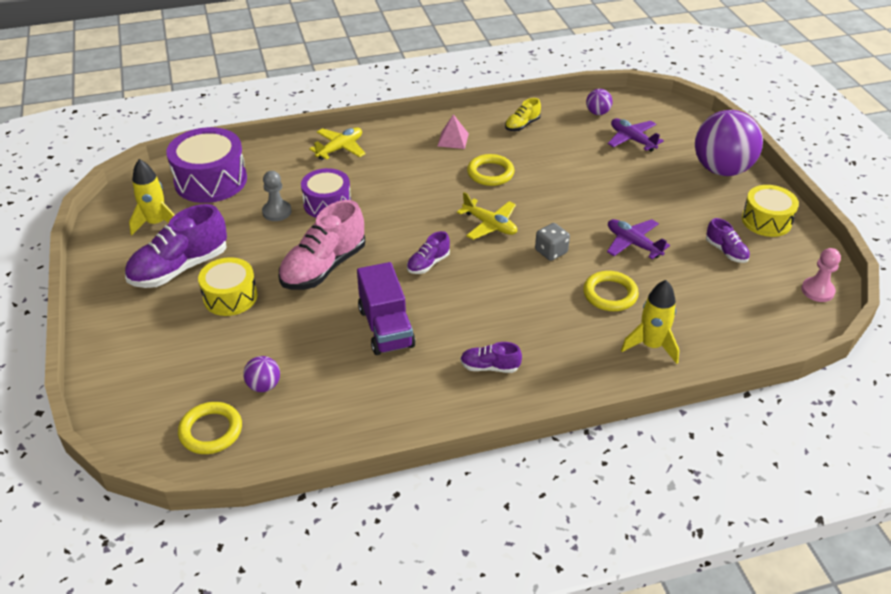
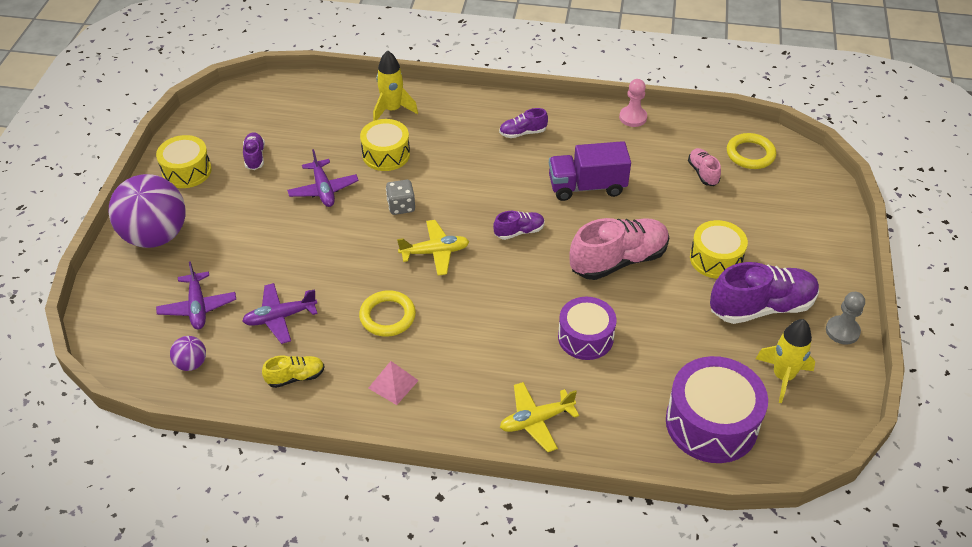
camera: 155 degrees left, 5 degrees up
(264, 385) = (703, 173): purple ball -> pink shoe
(277, 212) = (644, 345): grey pawn -> grey pawn (842, 331)
(386, 327) = (587, 186): purple truck -> purple truck turned 105 degrees counterclockwise
(490, 225) = (435, 252): yellow plane -> yellow plane turned 105 degrees clockwise
(490, 367) = (523, 133): purple shoe -> purple shoe turned 135 degrees clockwise
(568, 150) = (280, 317): none -> purple plane
(610, 294) = (386, 154): yellow ring -> yellow drum
(817, 291) = (226, 106): pink pawn -> pink pawn (633, 117)

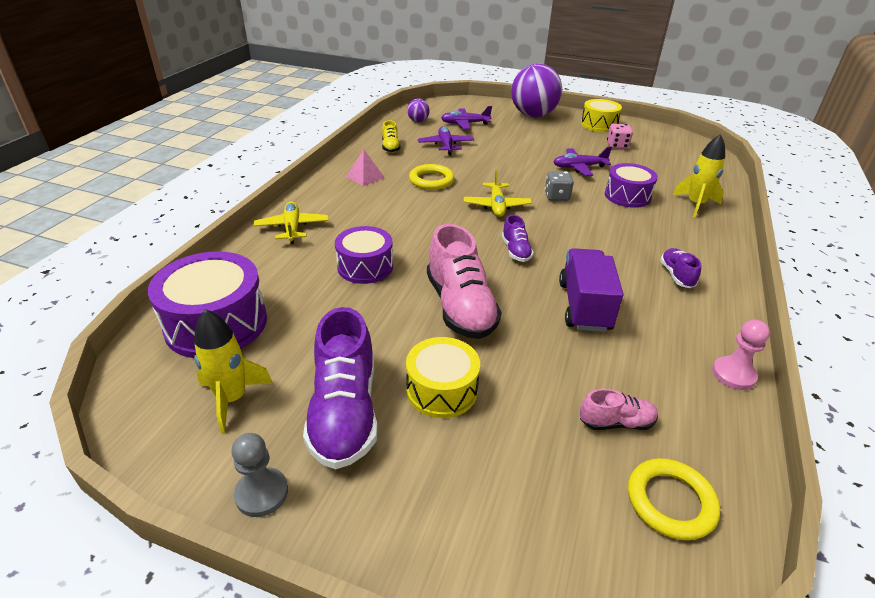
camera: 100 degrees right, 10 degrees down
(255, 157) = (617, 146): purple shoe -> pink dice
(386, 154) = (627, 196): yellow drum -> purple drum

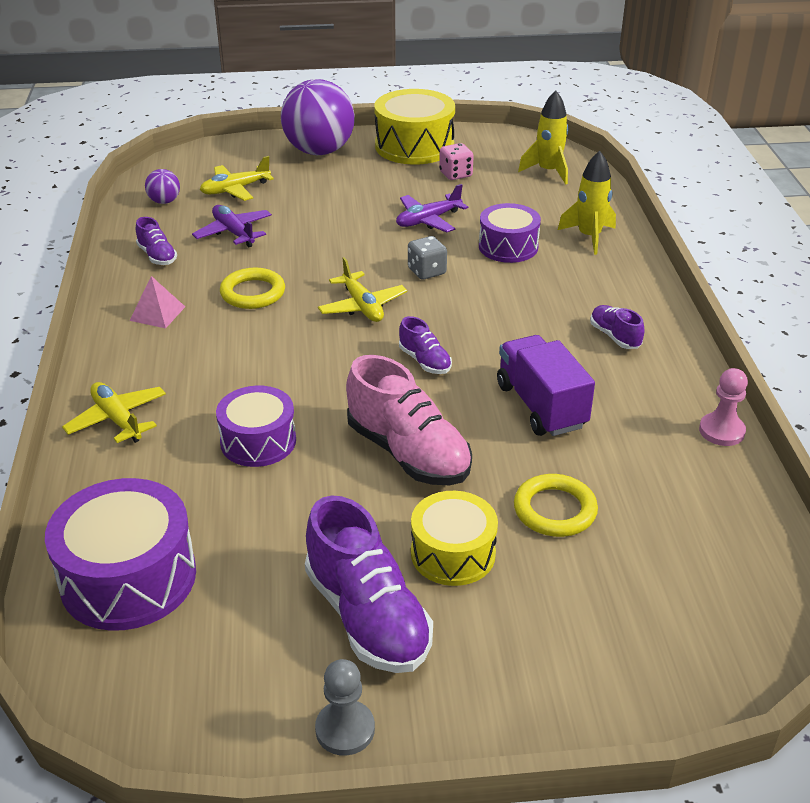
camera: 25 degrees left, 0 degrees up
(232, 399) = (228, 653): yellow rocket -> yellow rocket (548, 171)
(390, 147) = (157, 256): yellow shoe -> purple shoe
(465, 124) = (235, 189): purple plane -> yellow plane
(599, 125) = (414, 146): yellow drum -> yellow drum, size x1.54
(616, 422) = (642, 521): pink shoe -> none
(670, 501) = (726, 575): yellow ring -> yellow ring (555, 510)

